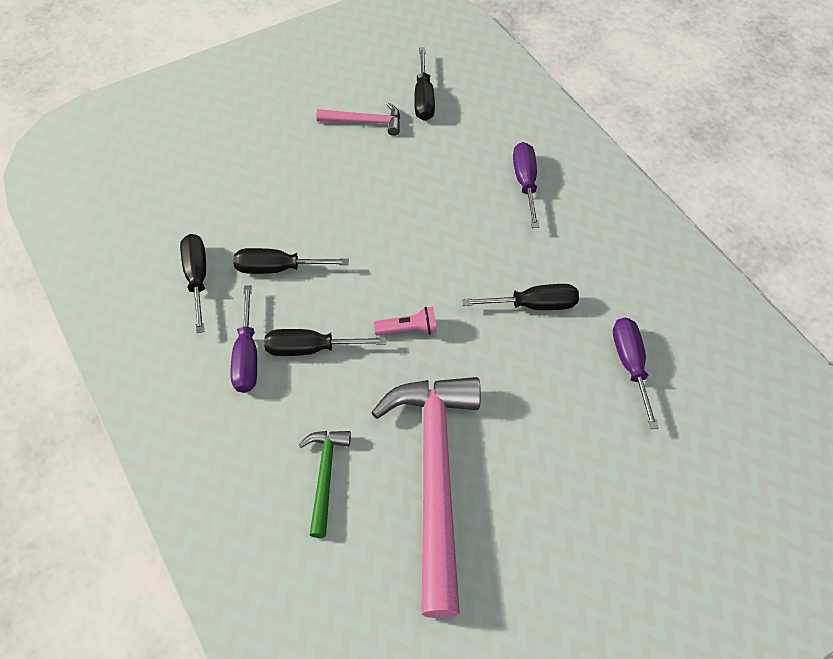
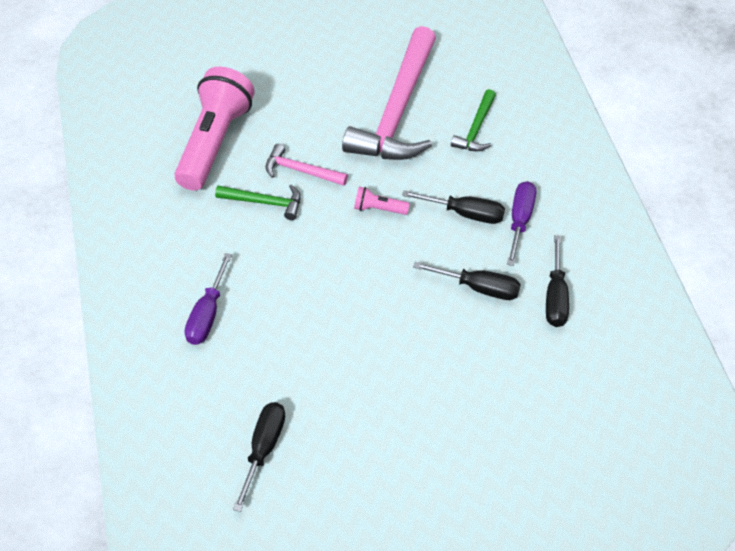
camera: 160 degrees left, 5 degrees down
(365, 122) = (343, 432): pink hammer -> pink hammer (301, 171)
(533, 305) = (265, 202): black screwdriver -> green hammer
(630, 365) = (214, 142): purple screwdriver -> pink flashlight

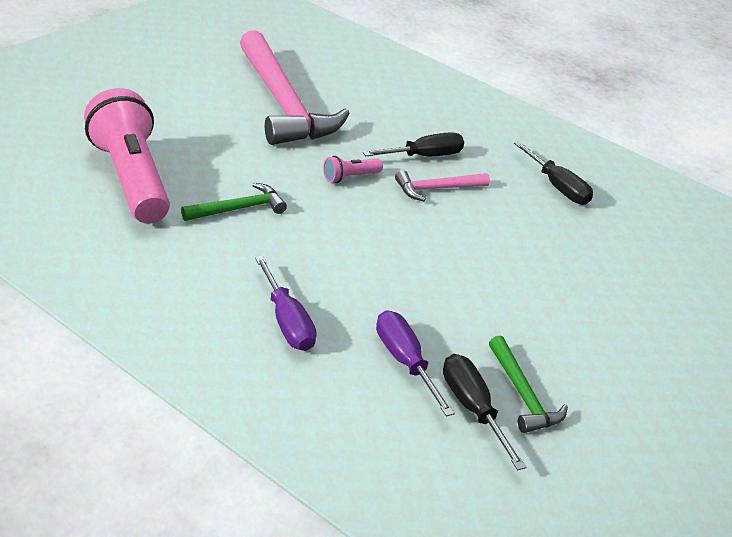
camera: 45 degrees left, 15 degrees down
(301, 171) = (245, 173): pink hammer -> pink hammer (437, 189)
(476, 129) = (363, 97): green hammer -> green hammer (522, 394)
(478, 288) = (496, 203): black screwdriver -> none
(520, 221) = (470, 147): purple screwdriver -> purple screwdriver (405, 362)

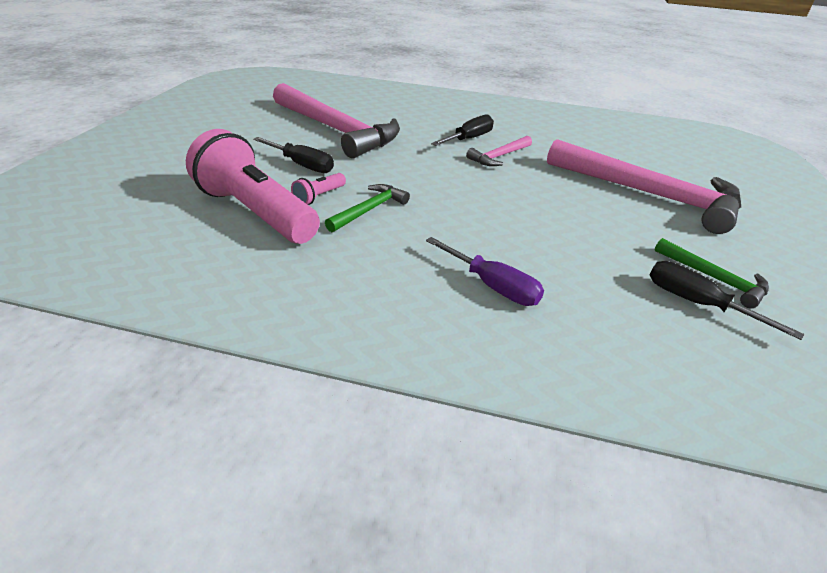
camera: 20 degrees left, 0 degrees up
(350, 177) = (432, 165): pink flashlight -> pink flashlight (319, 197)
(405, 362) = (612, 285): purple screwdriver -> none
(557, 187) = (570, 135): black screwdriver -> black screwdriver (302, 165)
(566, 288) = (649, 194): none -> pink hammer

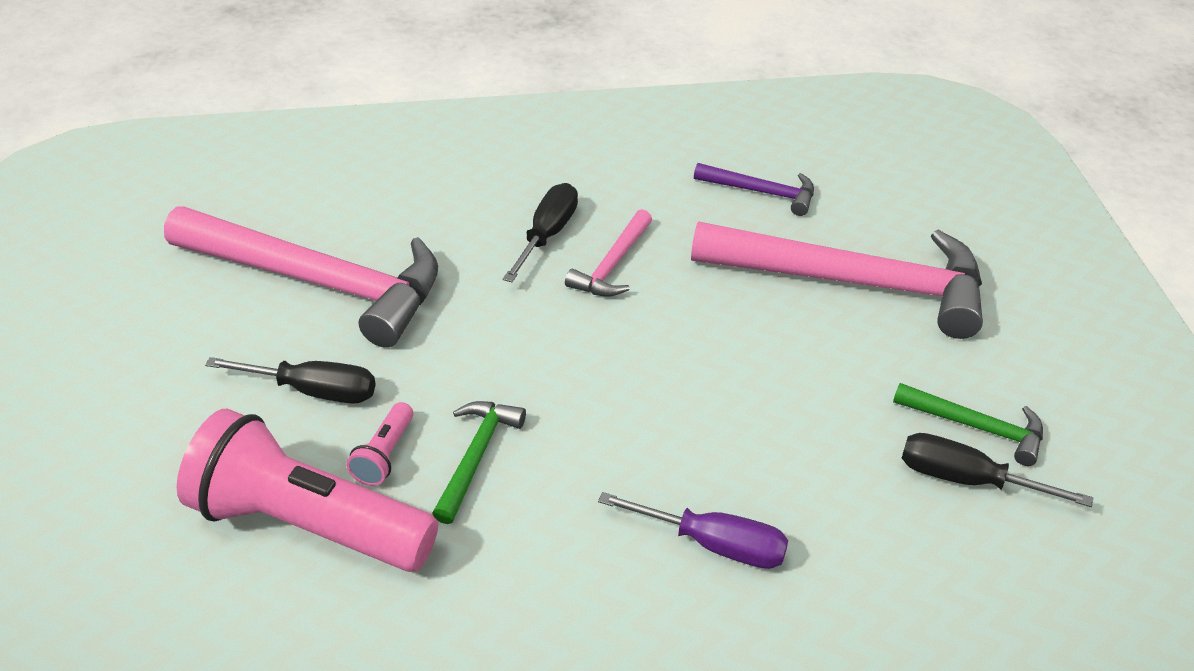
camera: 20 degrees left, 5 degrees up
(605, 148) = (761, 192): none -> purple hammer

